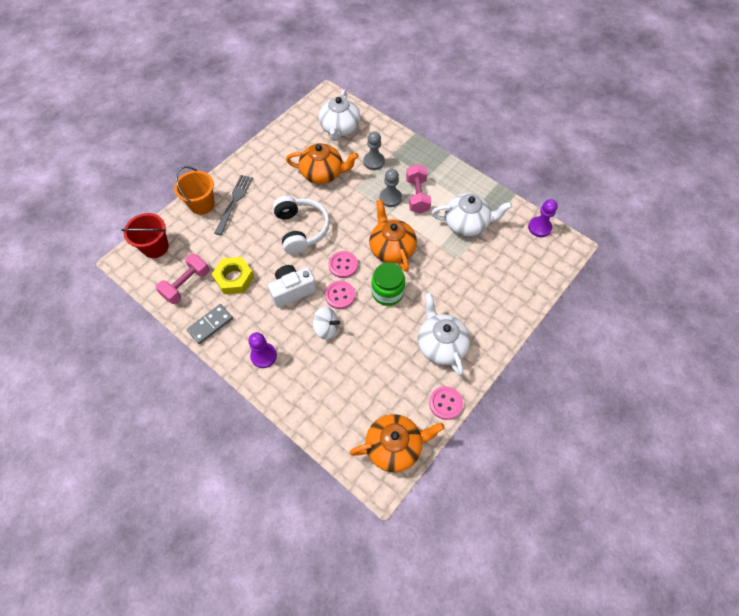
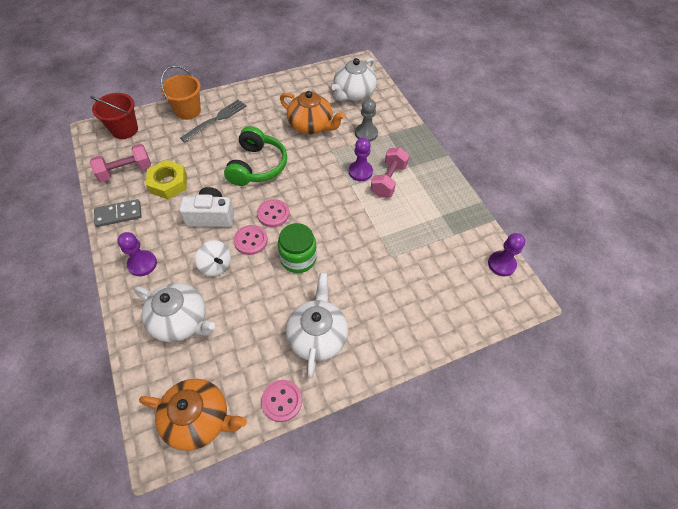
camera: 25 degrees right, 5 degrees down
(301, 229) = (257, 166): white headphones -> green headphones
(390, 198) = (360, 172): grey pawn -> purple pawn
(391, 248) = (330, 218): orange teapot -> none
(466, 223) = (422, 227): white teapot -> white teapot (181, 321)

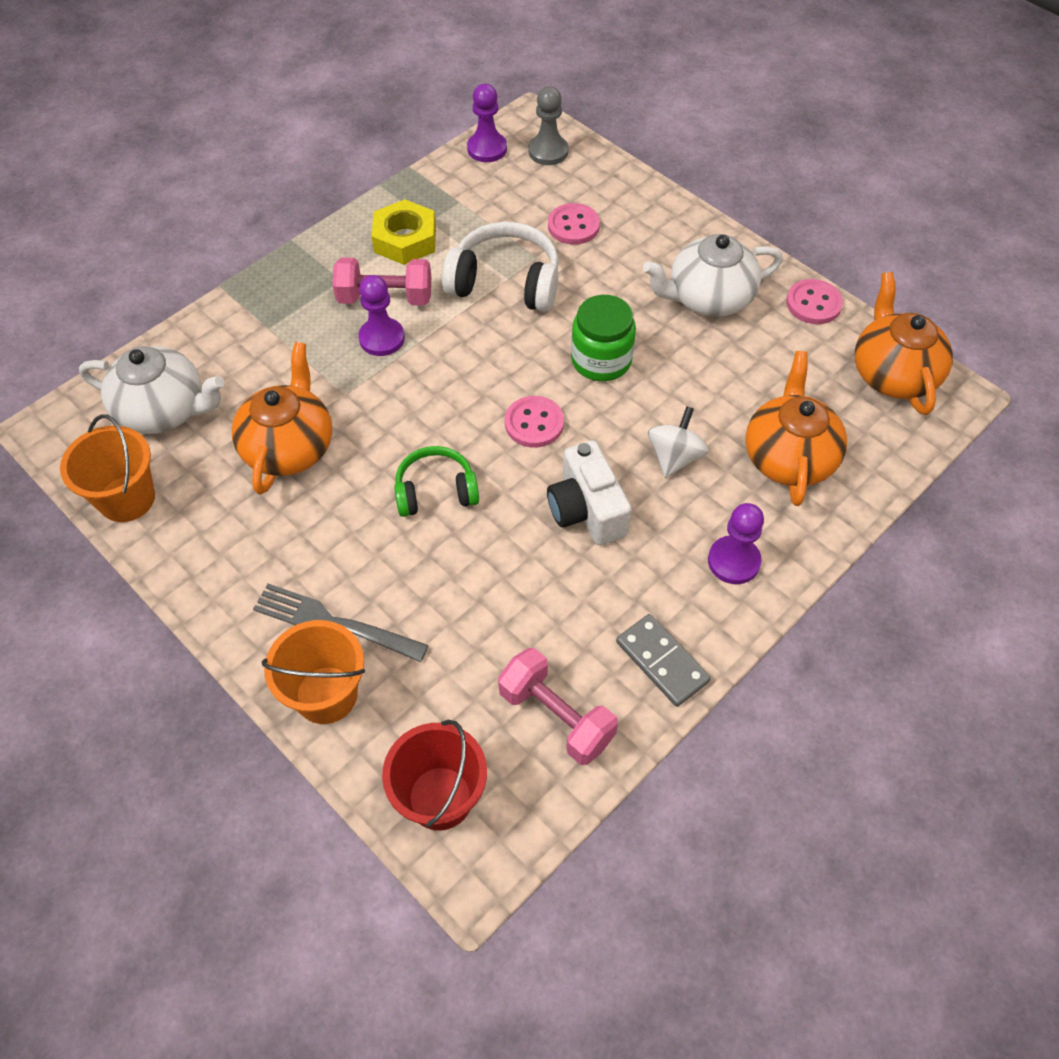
camera: 110 degrees left, 0 degrees up
(168, 183) = (548, 618): yellow nut -> yellow nut (405, 240)
(181, 321) = (789, 457): white teapot -> orange teapot
(251, 240) = (603, 432): pink button -> pink button (573, 226)
(257, 166) = (436, 491): green headphones -> green headphones, size x0.65
(313, 77) = (127, 498): none -> orange bucket
(366, 133) = (279, 357): grey pawn -> grey pawn (548, 152)
(377, 234) = (505, 283): none -> white headphones

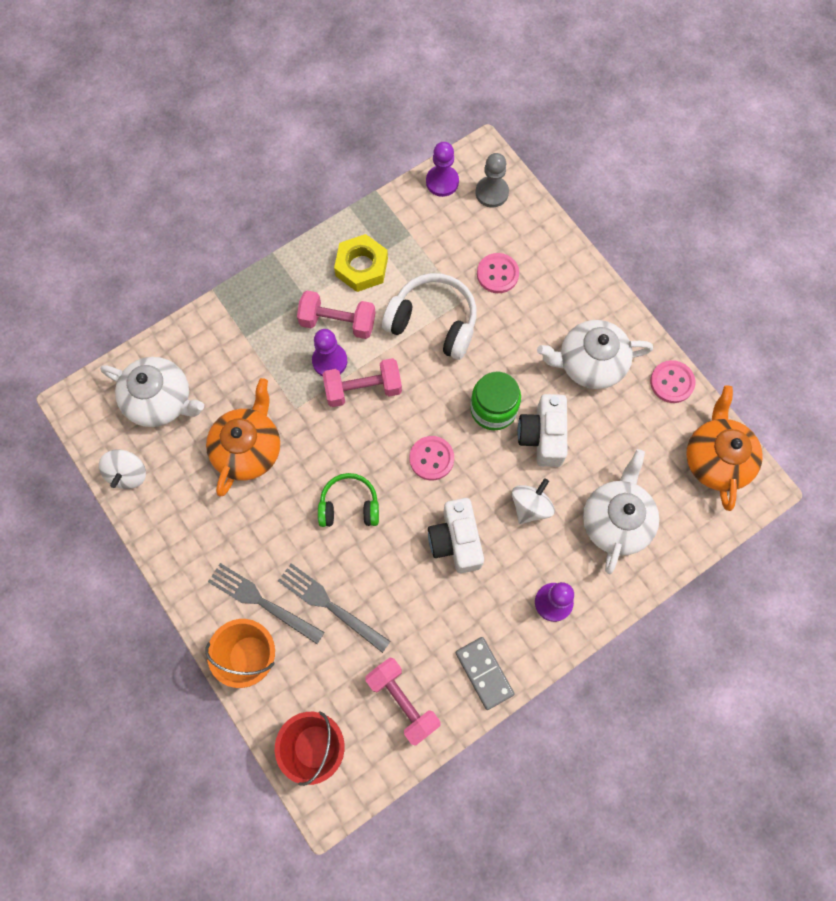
camera: 10 degrees right, 15 degrees up
(127, 498) = (128, 474): orange bucket -> white spinning top
(429, 612) = (329, 605): none -> grey fork
(430, 362) = (363, 389): none -> pink dumbbell
(670, 380) = (542, 436): none -> white camera
(789, 457) = (616, 521): orange teapot -> white teapot

